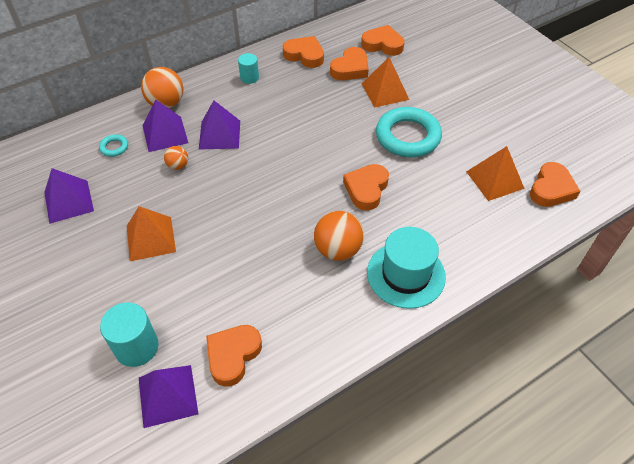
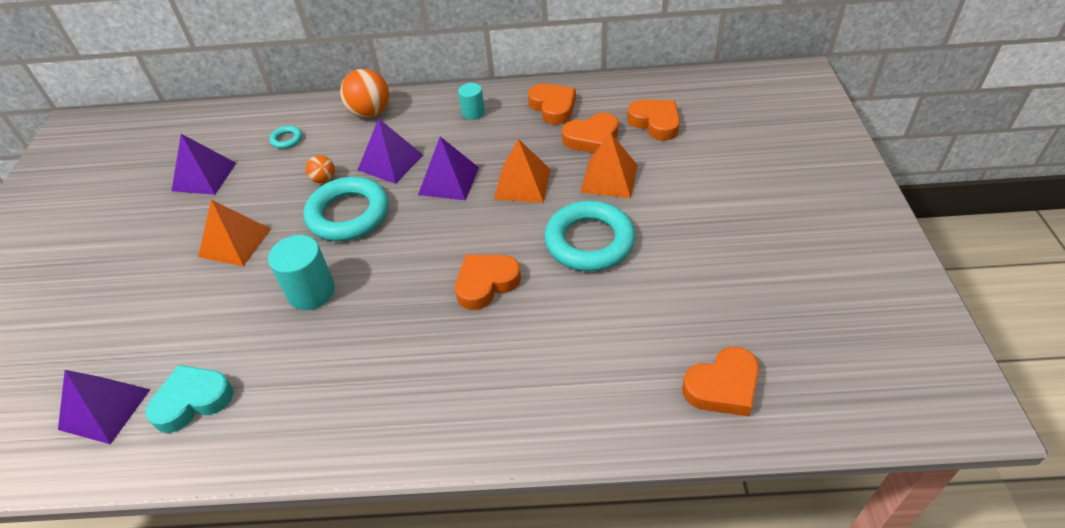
camera: 35 degrees right, 5 degrees down
(136, 347) = (126, 345): turquoise cylinder -> turquoise cylinder (311, 291)
(165, 134) = (341, 143): purple pyramid -> purple pyramid (449, 181)
(223, 183) = (348, 214): none -> turquoise ring
(233, 355) = (192, 401): orange heart -> turquoise heart
(338, 250) = (393, 339): orange ball -> none
(406, 274) = (440, 405): turquoise hat -> none
(494, 180) = (653, 340): orange pyramid -> orange pyramid (522, 183)

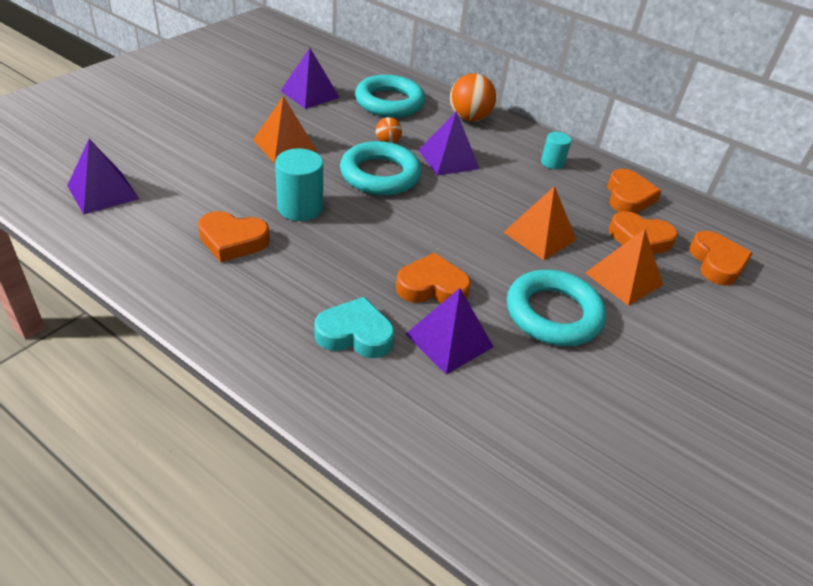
camera: 30 degrees right, 5 degrees down
(192, 401) = (154, 223): turquoise heart -> turquoise heart (355, 334)
(287, 139) = (389, 102): turquoise ring -> turquoise ring, size x2.32
(449, 181) = (480, 198): purple pyramid -> purple pyramid (449, 340)
(723, 386) = (557, 513): orange heart -> orange heart (233, 241)

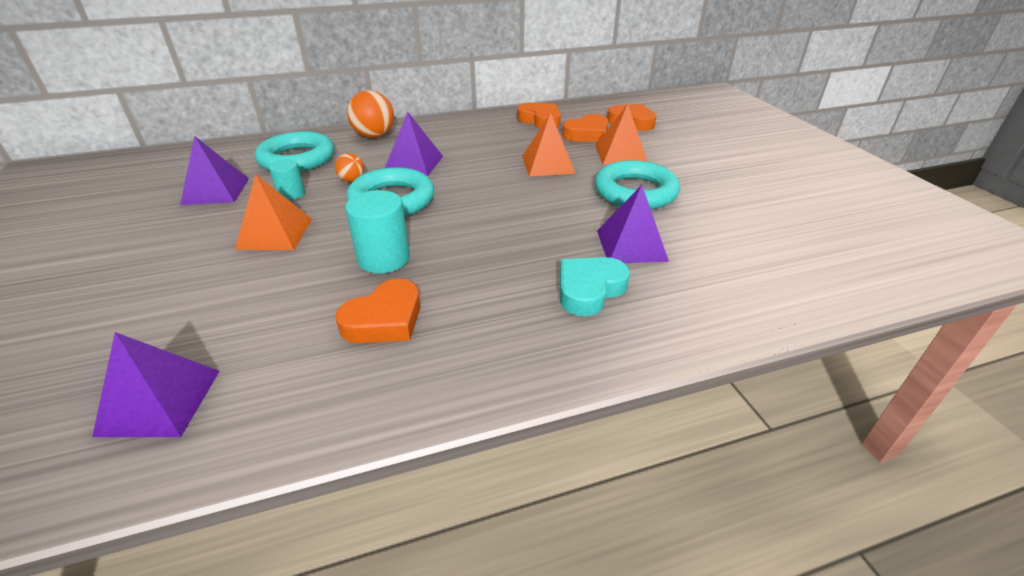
camera: 50 degrees left, 5 degrees down
(432, 287) = (563, 229): orange heart -> none
(552, 163) = (472, 128): turquoise cylinder -> turquoise cylinder (291, 194)

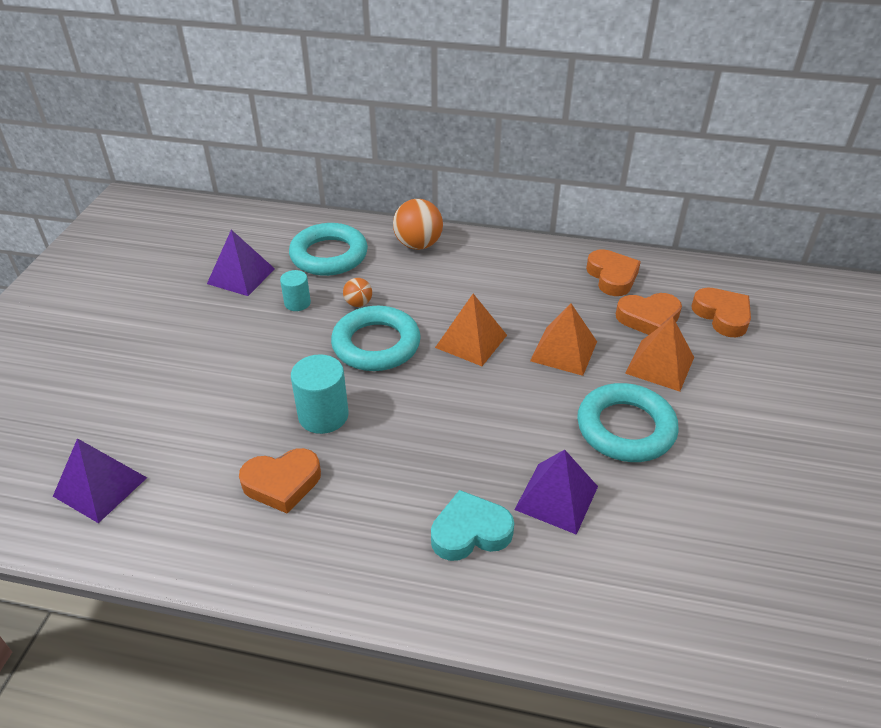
camera: 30 degrees right, 5 degrees up
(275, 233) = (258, 348): orange pyramid -> orange pyramid (471, 341)
(414, 163) = (429, 300): purple pyramid -> none

